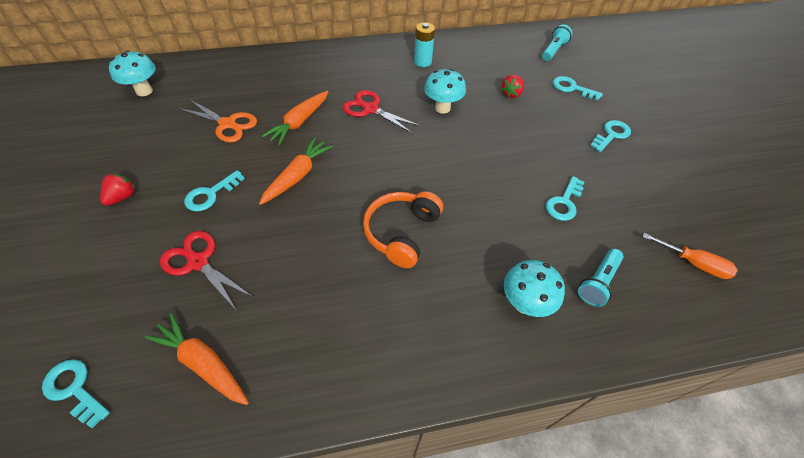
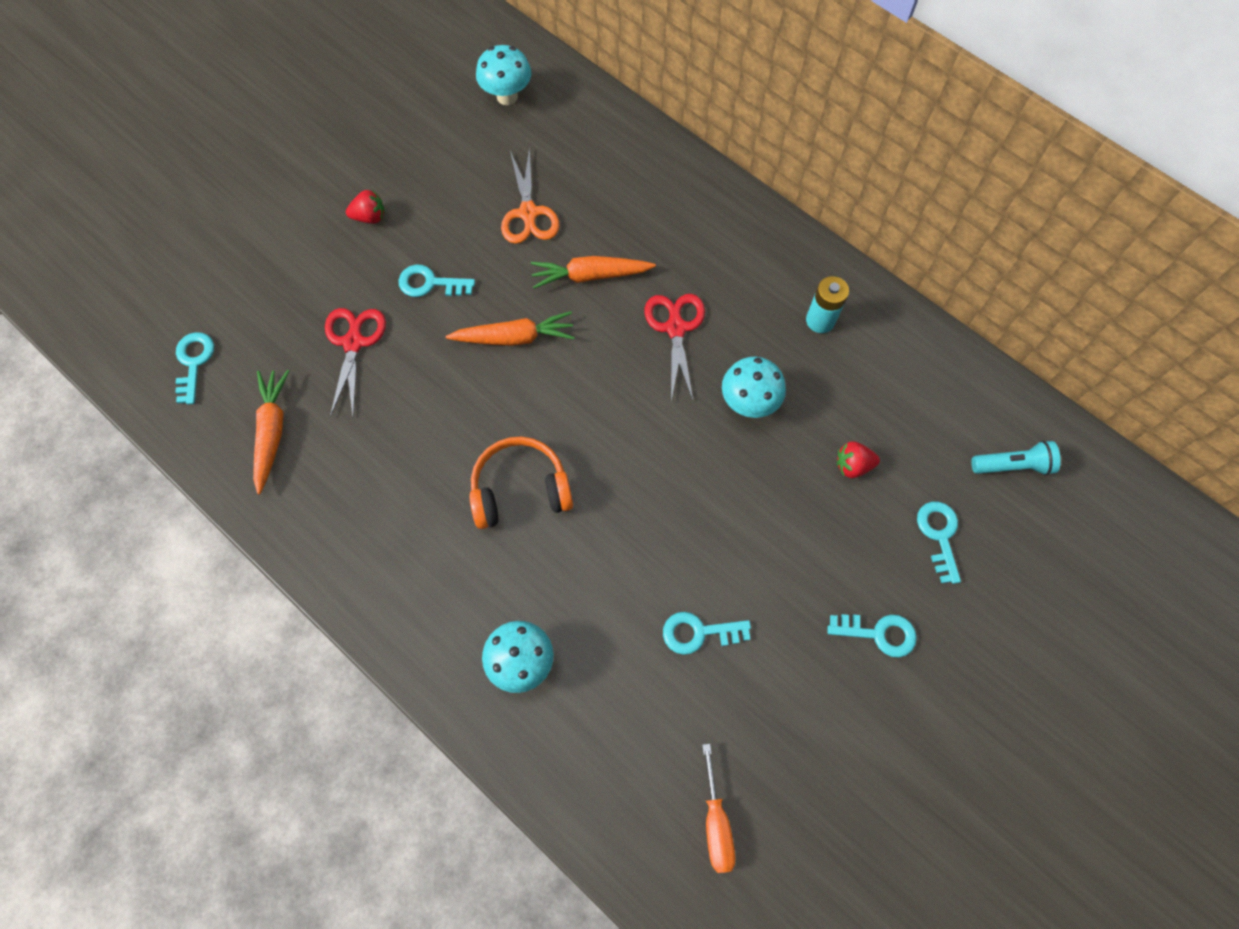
camera: 55 degrees right, 15 degrees up
(598, 282) = (605, 724): turquoise flashlight -> none

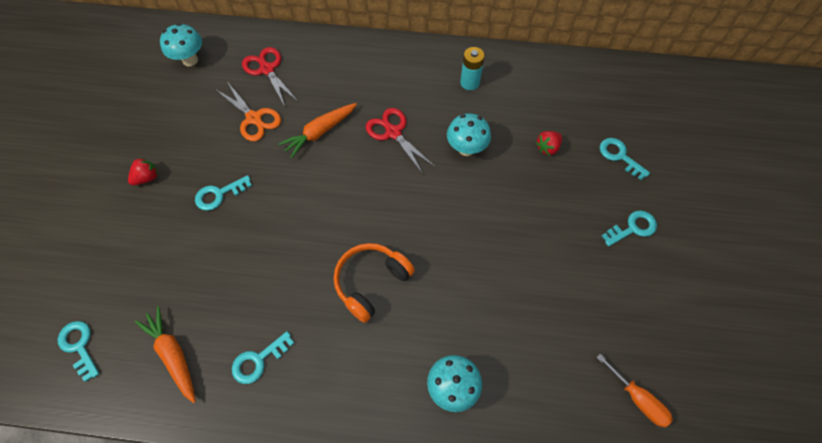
camera: 35 degrees left, 5 degrees down
(353, 343) = (192, 261): red scissors -> red scissors (267, 69)
(514, 337) = (299, 194): orange carrot -> none
(699, 632) = (540, 294): turquoise key -> turquoise key (258, 360)
(1012, 465) = (624, 98): turquoise flashlight -> none

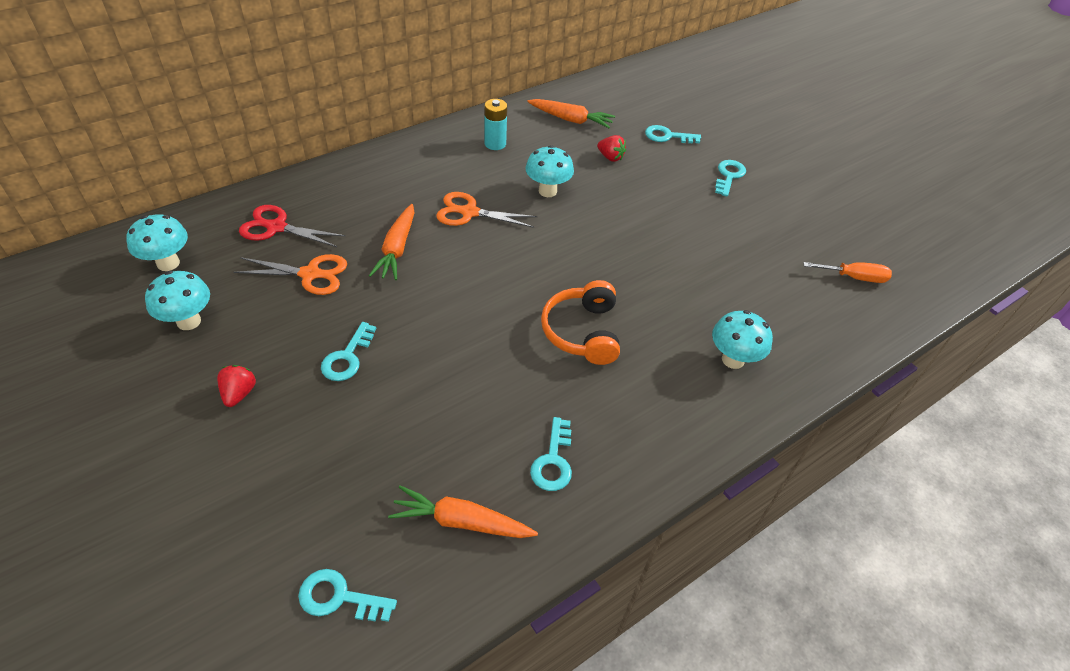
camera: 45 degrees left, 15 degrees down
(165, 109) = (189, 321): none -> turquoise mushroom
(393, 132) = (469, 212): red scissors -> orange scissors
(547, 148) = (610, 157): red strawberry -> red strawberry turned 60 degrees counterclockwise
(552, 93) = (571, 120): none -> orange carrot

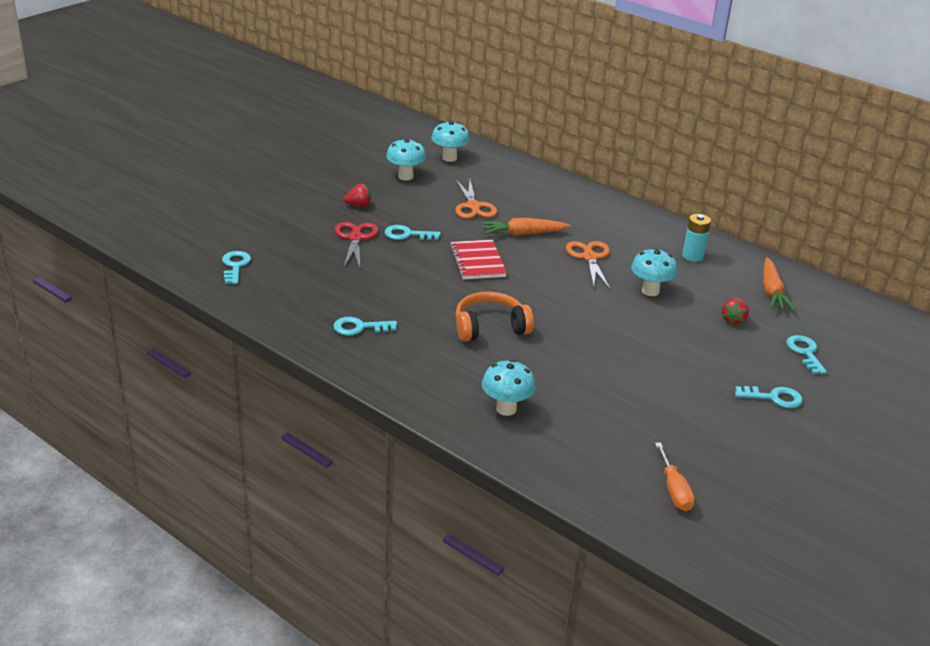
camera: 75 degrees right, 15 degrees down
(276, 227) = (510, 185): red scissors -> red scissors (355, 238)
(441, 305) = (477, 261): none -> red notebook
(461, 521) = (298, 298): orange carrot -> none

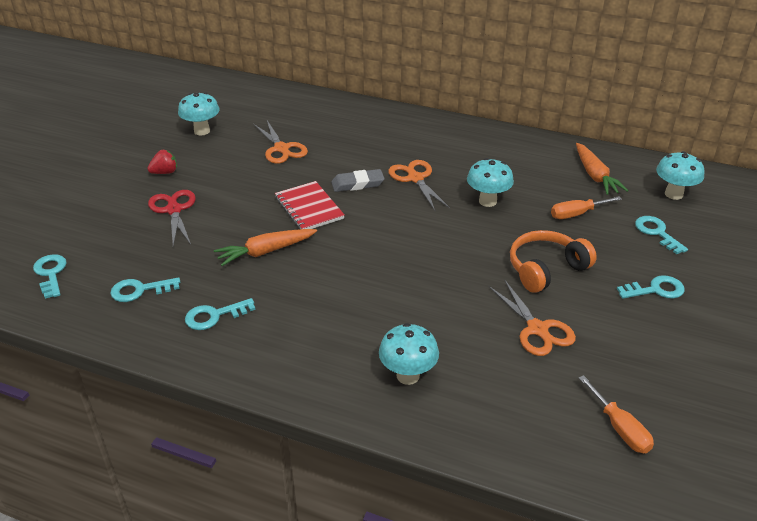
camera: 15 degrees left, 5 degrees up
(407, 234) = (226, 194): turquoise key -> turquoise key (140, 290)
(449, 158) = (238, 103): turquoise mushroom -> turquoise mushroom (673, 194)
(490, 327) = (351, 280): orange headphones -> orange headphones (546, 269)
(523, 234) = (341, 167): orange carrot -> orange carrot (265, 252)
(532, 251) = (357, 184): none -> grey eraser
(641, 402) = (537, 329): none -> orange scissors
(692, 256) = (508, 156): turquoise battery -> none
(733, 320) = (577, 214): red strawberry -> orange screwdriver

